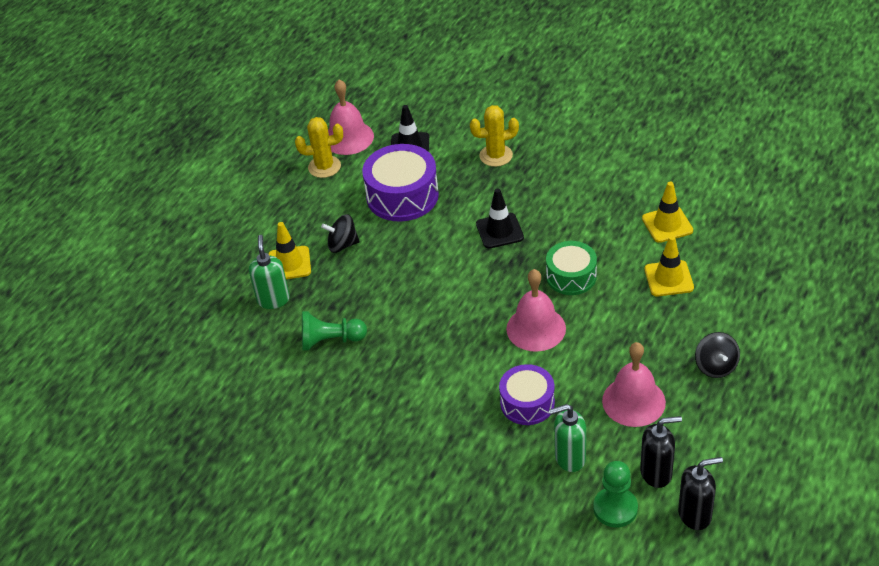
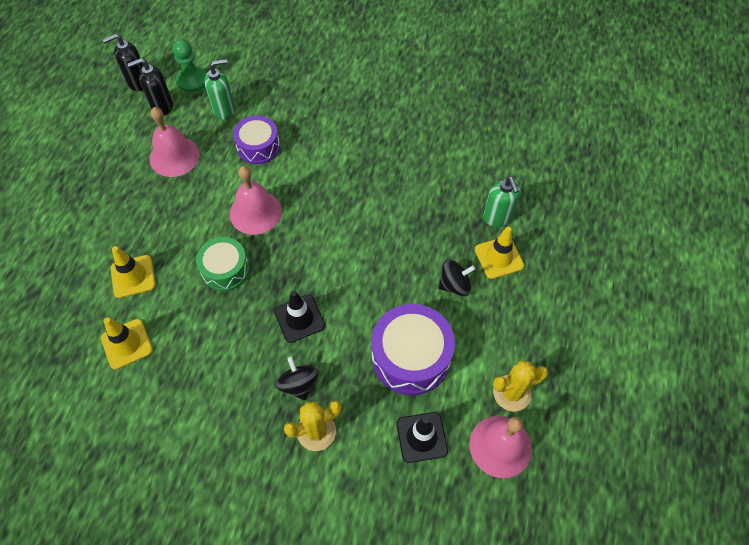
camera: 165 degrees right, 15 degrees up
(330, 340) = (431, 183): green pawn -> none
(716, 366) = (104, 192): black spinning top -> black spinning top (299, 384)

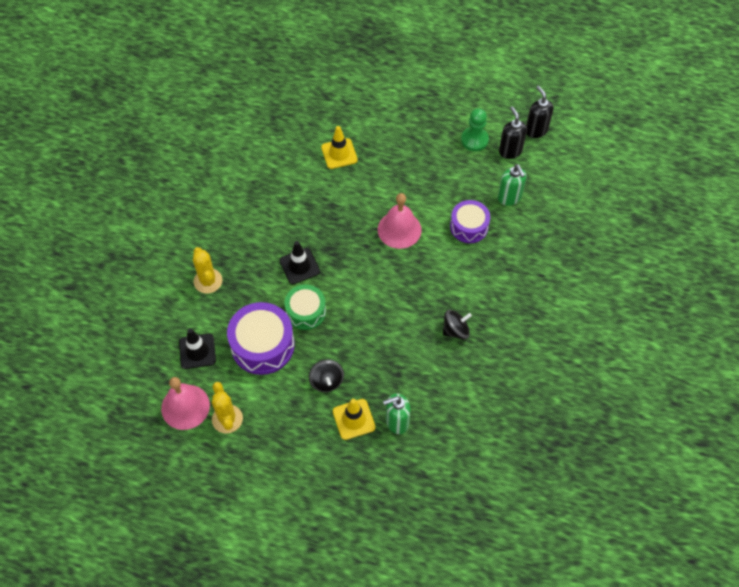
camera: 90 degrees right, 0 degrees up
(127, 344) = (283, 157): yellow traffic cone -> none
(174, 156) = (455, 166): pink bell -> none
(192, 81) = (542, 170): green pawn -> green pawn (474, 140)
(225, 270) = (344, 213): green drum -> green drum (306, 311)
(299, 384) = (245, 268): black spinning top -> black spinning top (455, 330)

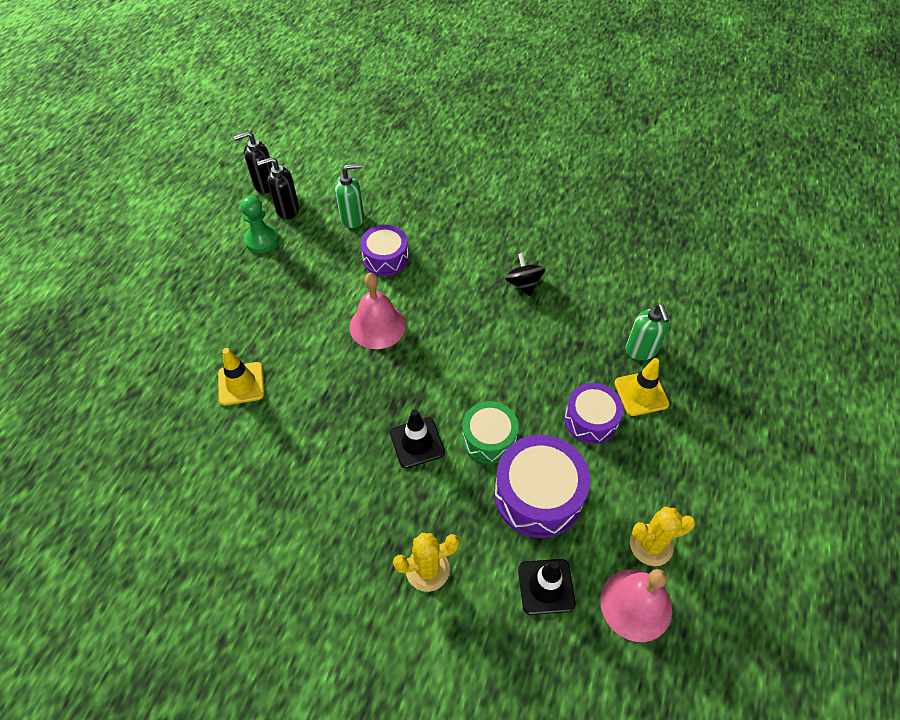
camera: 85 degrees left, 5 degrees down
(326, 381) = (591, 420): black spinning top -> purple drum

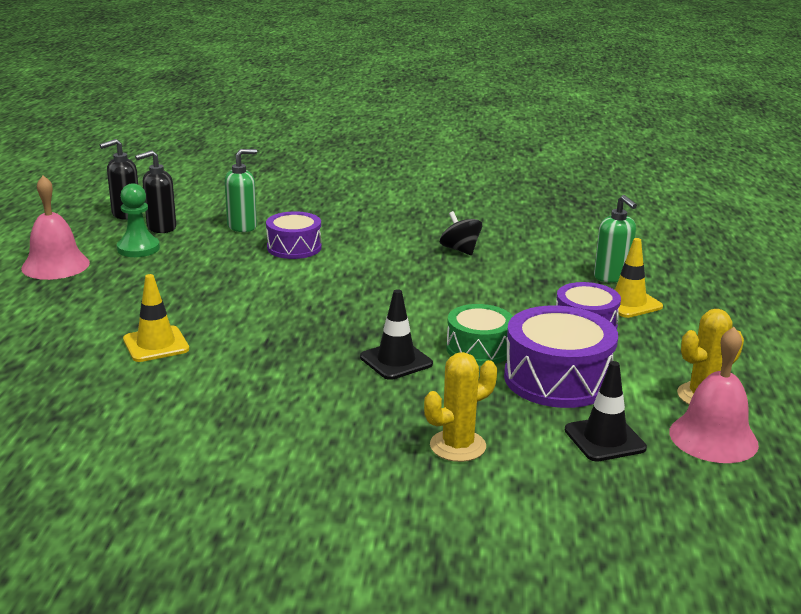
camera: 15 degrees left, 30 degrees down
(377, 326) = (307, 290): pink bell -> pink bell (55, 265)

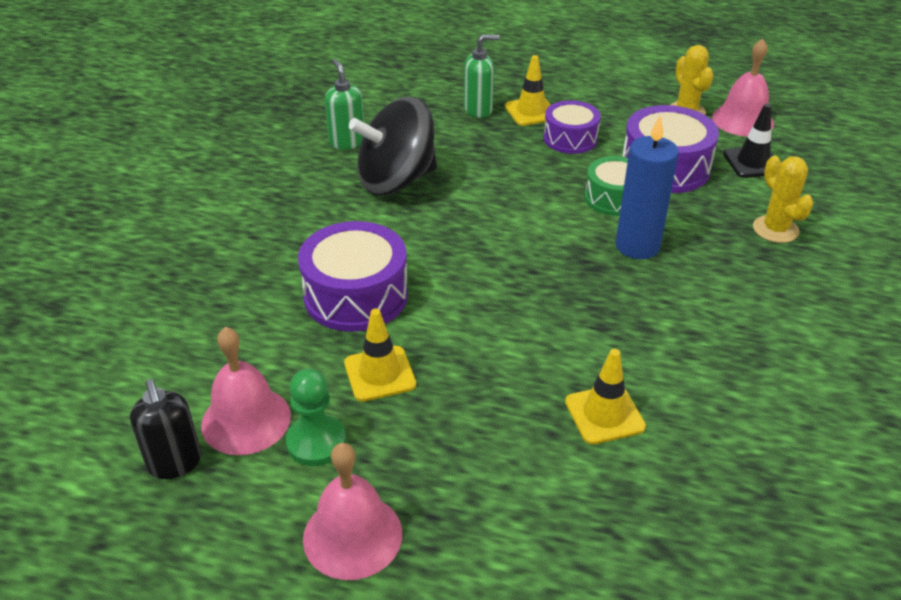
camera: 80 degrees left, 15 degrees up
(161, 228) = (246, 420): black soap dispenser -> pink bell
(205, 262) = (379, 374): none -> yellow traffic cone
(242, 226) = (272, 338): green soap dispenser -> green soap dispenser (347, 142)
(294, 247) = (356, 295): purple drum -> purple drum, size x1.55
(396, 361) = (637, 246): black traffic cone -> blue candle
(460, 250) = (396, 180): black spinning top -> black spinning top, size x2.09

